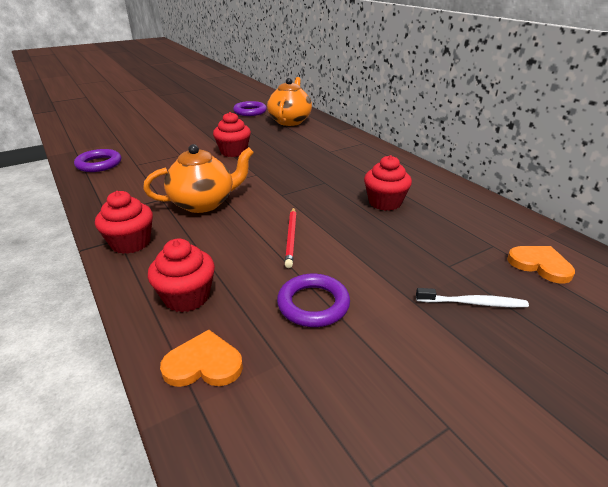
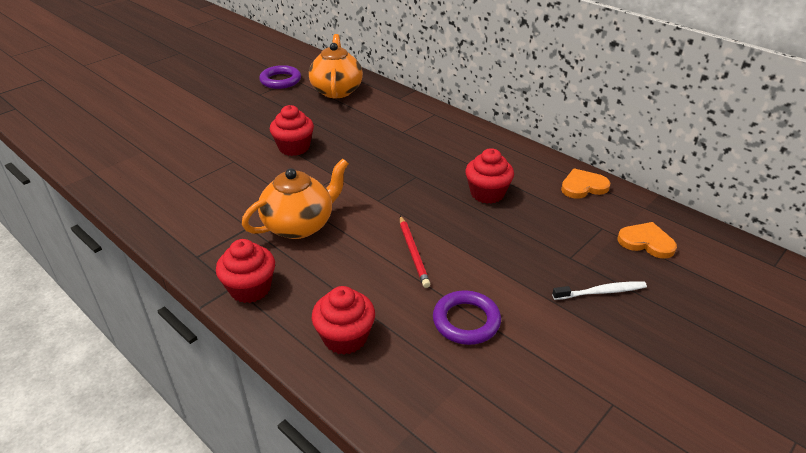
camera: 15 degrees left, 5 degrees up
(99, 164) = (141, 189): purple ring -> none
(203, 364) = (397, 398): orange heart -> orange heart (583, 186)

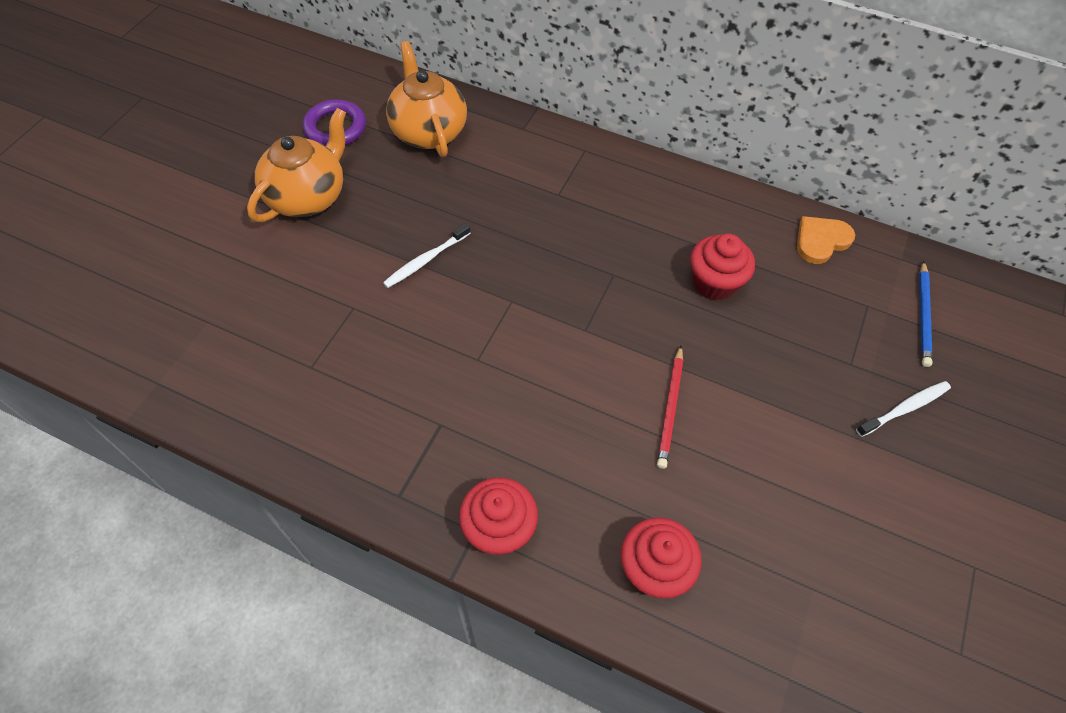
camera: 20 degrees left, 20 degrees up
(294, 147) = (426, 260): red cupcake -> white toothbrush
(300, 225) = (507, 402): orange teapot -> orange teapot (308, 197)
(413, 252) = (670, 408): red pencil -> red pencil turned 45 degrees clockwise
(466, 321) = (778, 499): purple ring -> none
(646, 242) = (923, 315): orange heart -> blue pencil

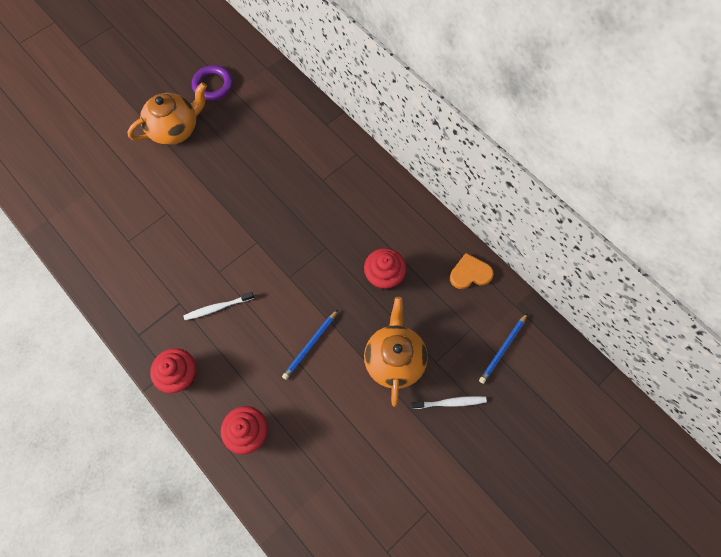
camera: 25 degrees right, 10 degrees up
(426, 260) = (221, 197): white toothbrush -> white toothbrush (217, 308)
(429, 131) = (267, 107): orange teapot -> orange teapot (394, 359)
(670, 408) = (310, 345): red pencil -> blue pencil

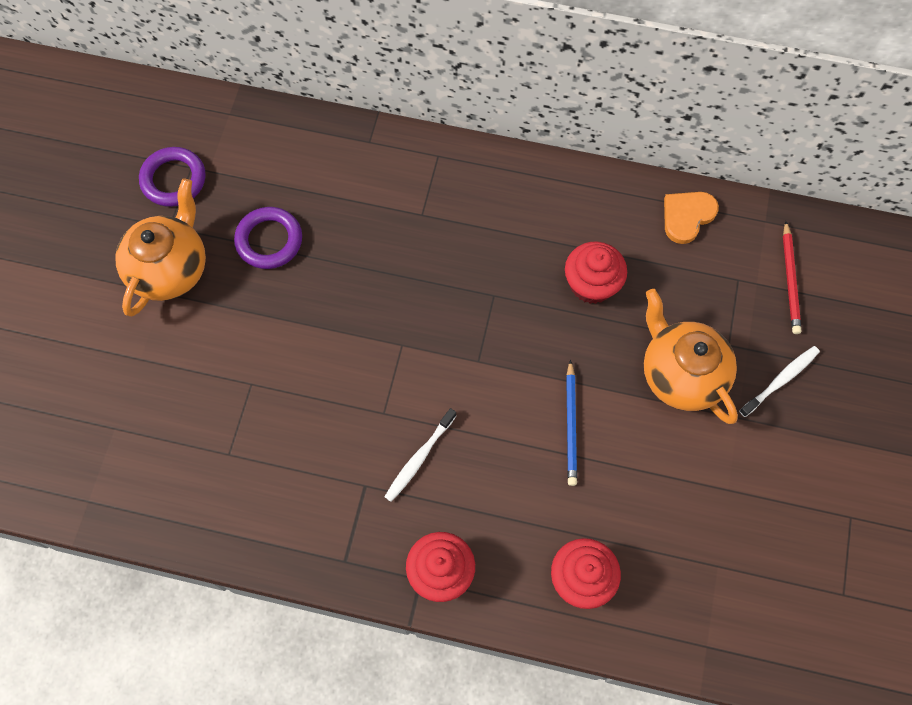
camera: 35 degrees left, 0 degrees up
(234, 145) = (269, 240): none -> purple ring
(503, 349) = (790, 280): blue pencil -> red pencil

